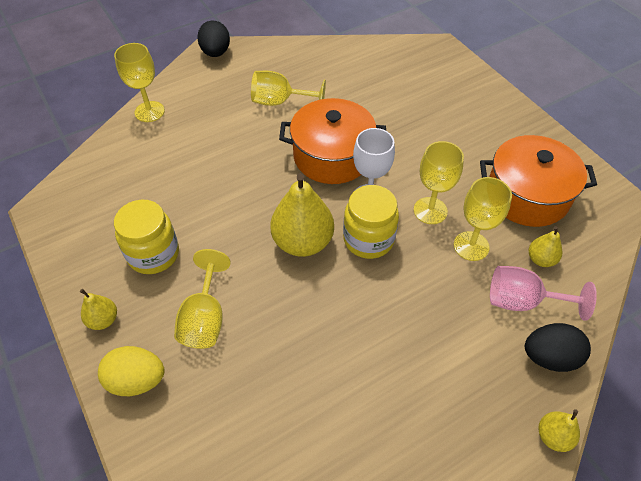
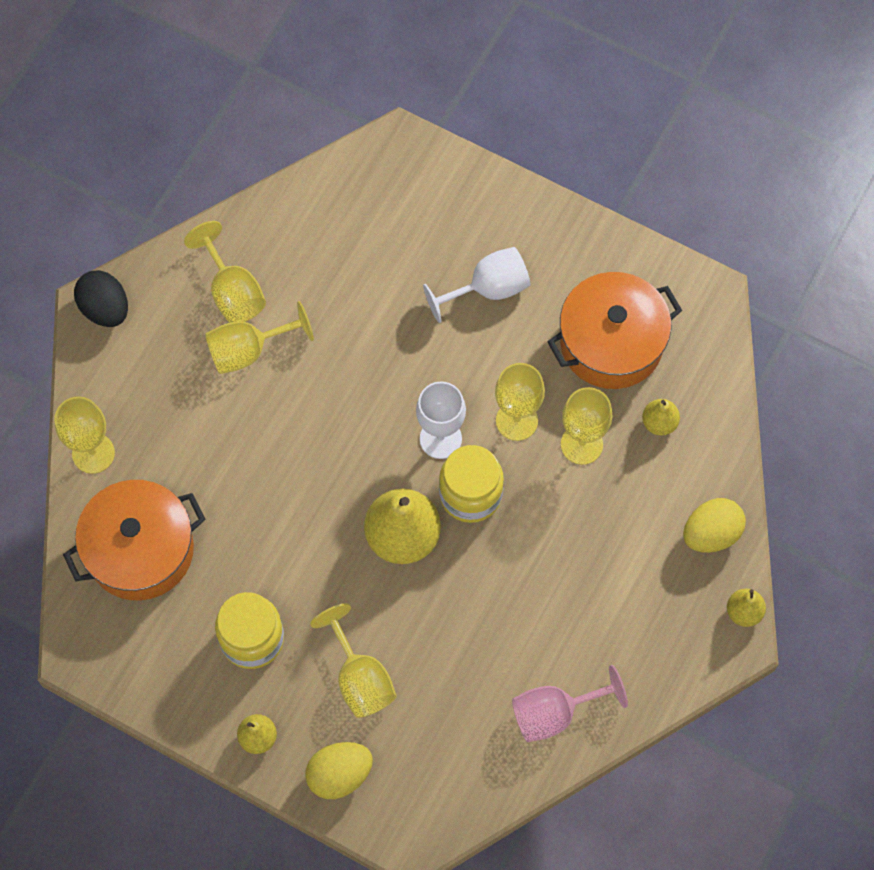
camera: 30 degrees left, 15 degrees up
(292, 73) = (232, 292): none -> yellow goblet
(332, 156) = (365, 402): orange pot -> orange pot (140, 550)
(454, 132) = (488, 289): none -> white goblet
(522, 301) = (661, 484): pink goblet -> pink goblet (555, 713)
(549, 357) = (711, 534): black egg -> yellow egg

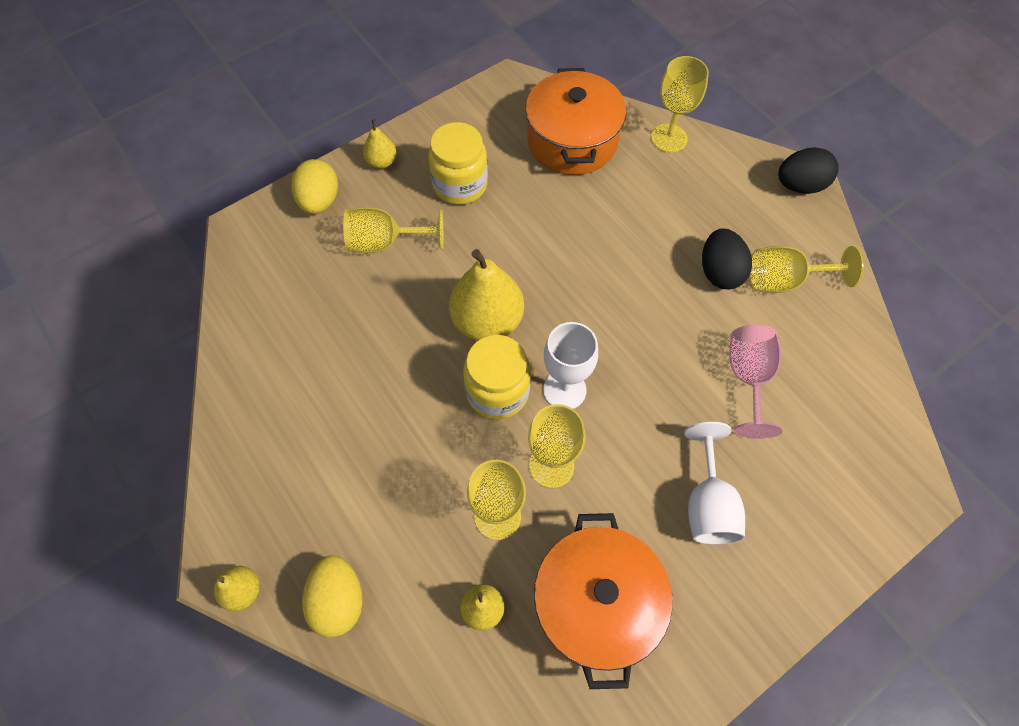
camera: 115 degrees right, 5 degrees down
(248, 350) = (719, 272): yellow goblet -> black egg
(555, 713) = (263, 372): pink goblet -> pink goblet (748, 378)

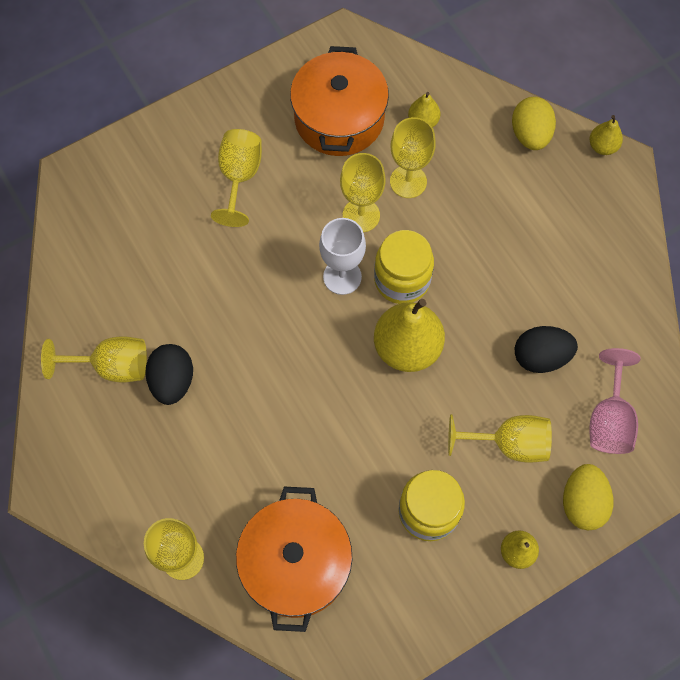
camera: 175 degrees left, 5 degrees up
(708, 504) = (239, 177): white goblet -> yellow goblet
(748, 378) = (177, 274): pink goblet -> pink goblet (609, 419)
(800, 185) = (56, 478): black egg -> black egg (540, 357)

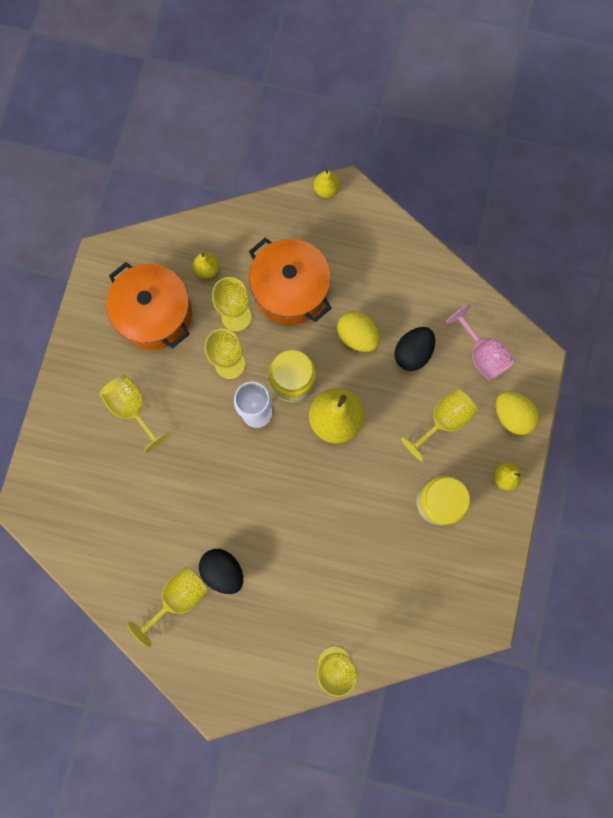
camera: 45 degrees left, 10 degrees up
(296, 564) = (398, 602): orange pot -> orange pot (290, 290)
(530, 135) = (278, 220): yellow egg -> yellow egg (357, 337)

